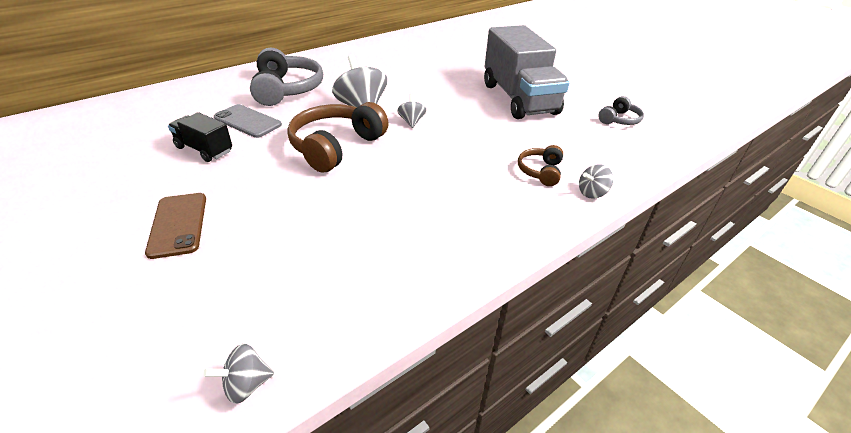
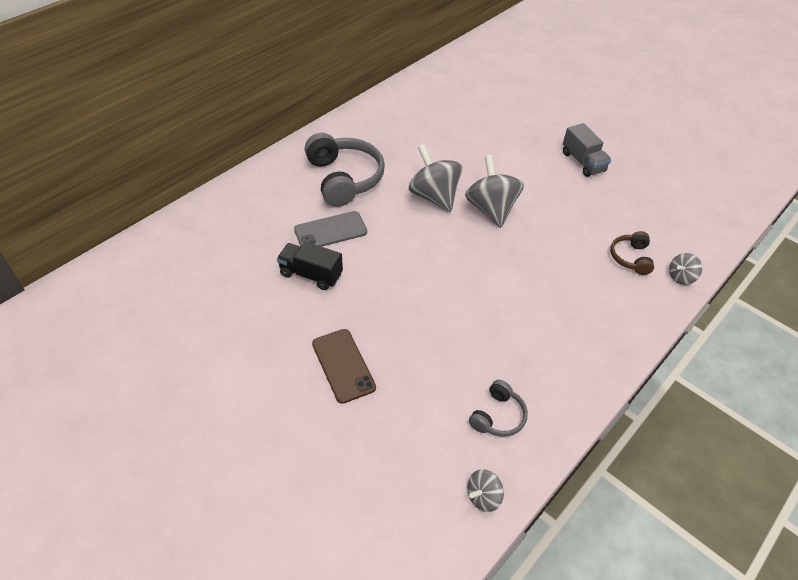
camera: 10 degrees left, 10 degrees up
(247, 121) = (330, 231): grey phone -> grey phone turned 45 degrees counterclockwise
(336, 147) = (434, 253): brown headphones -> none
(411, 121) = (491, 209): grey spinning top -> grey spinning top, size x1.98
(518, 99) = (583, 162): grey truck -> grey truck, size x0.49
(619, 120) = (685, 179): grey headphones -> grey headphones (498, 416)

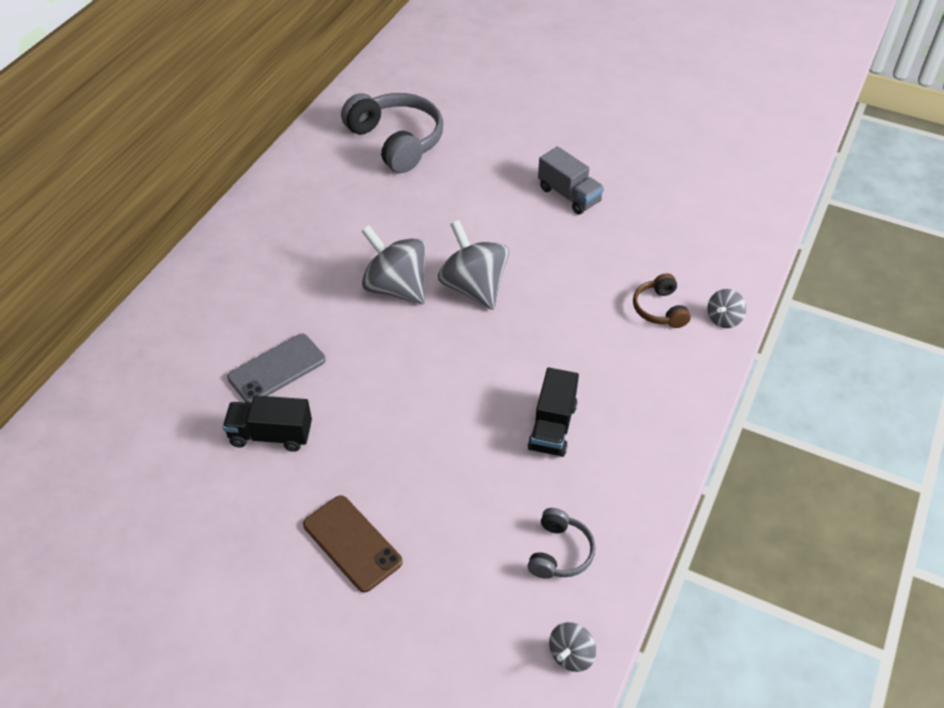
camera: 15 degrees left, 0 degrees up
(344, 178) = (271, 291): grey headphones -> grey headphones (396, 142)
(520, 322) = (552, 427): none -> black truck

